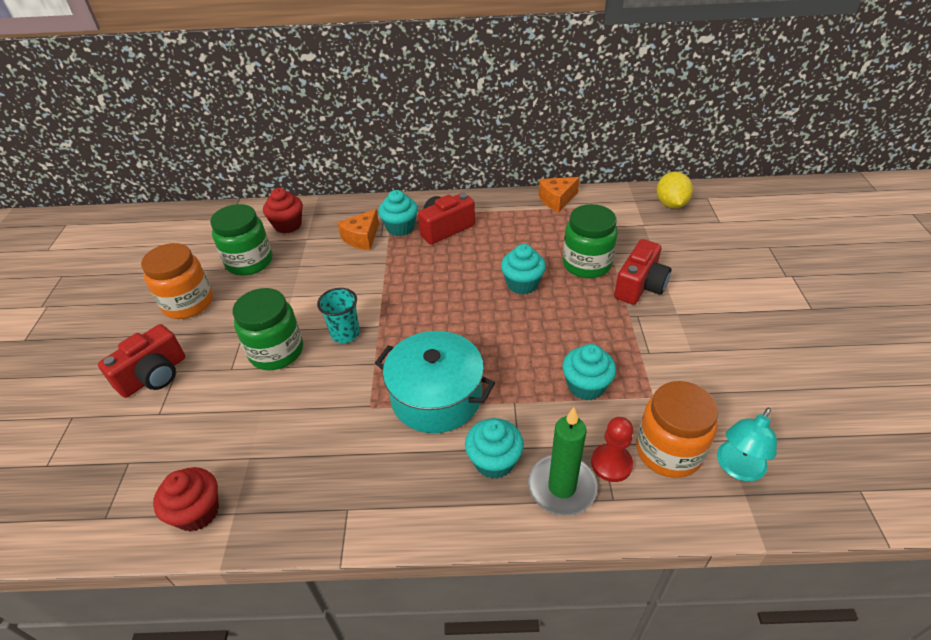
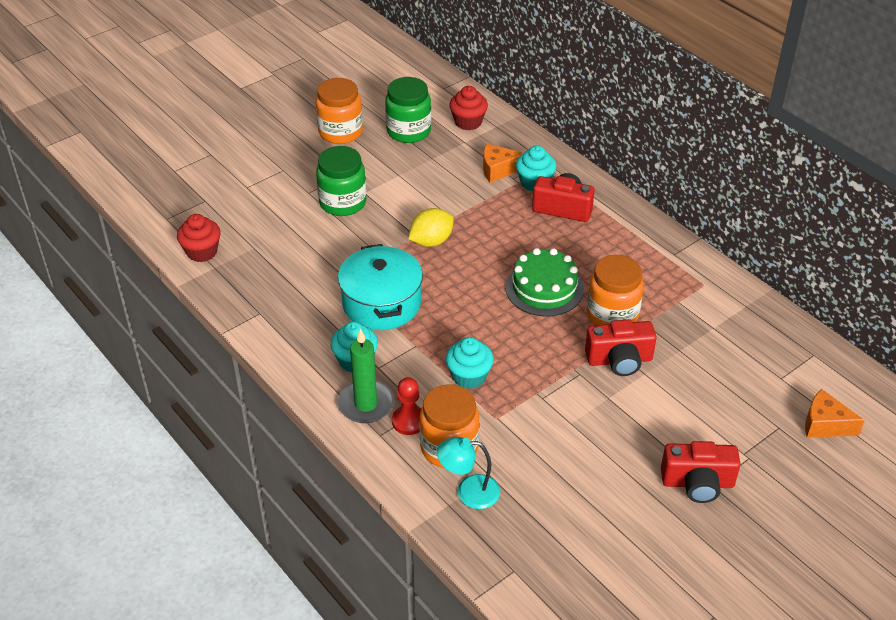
camera: 50 degrees right, 0 degrees up
(154, 375) = (270, 163): red camera -> red camera (697, 483)
(345, 333) = (392, 224): turquoise cup -> none
(522, 284) = (544, 288): turquoise cupcake -> green cake
(557, 200) = (683, 254): orange cheese -> orange cheese (825, 424)
(586, 264) = (612, 315): green jar -> orange jar
(671, 204) = (769, 333): yellow lemon -> yellow lemon (431, 241)

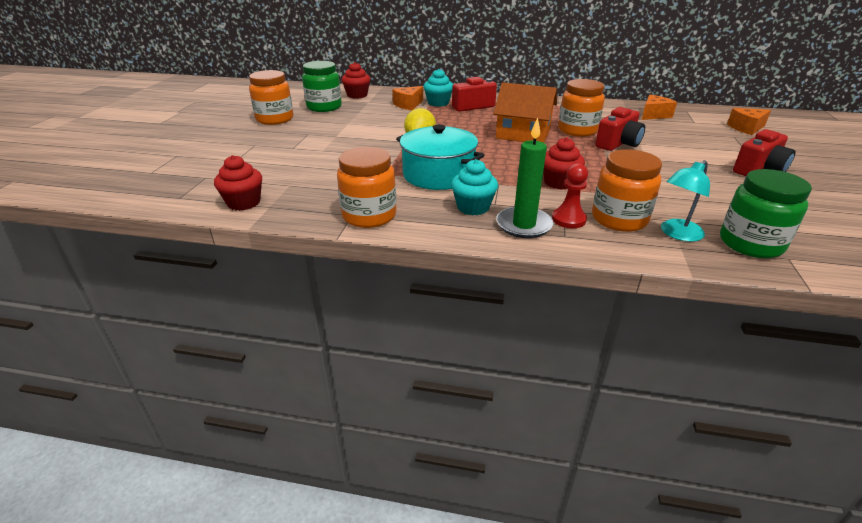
camera: 40 degrees left, 10 degrees down
(269, 322) = (369, 216): none -> orange jar
(343, 202) = (328, 144): green jar -> green jar (750, 244)
(469, 376) = (559, 182): turquoise cupcake -> red cupcake
(544, 288) = (523, 134): green cake -> orange house
(753, 339) = (654, 115): none -> orange cheese

